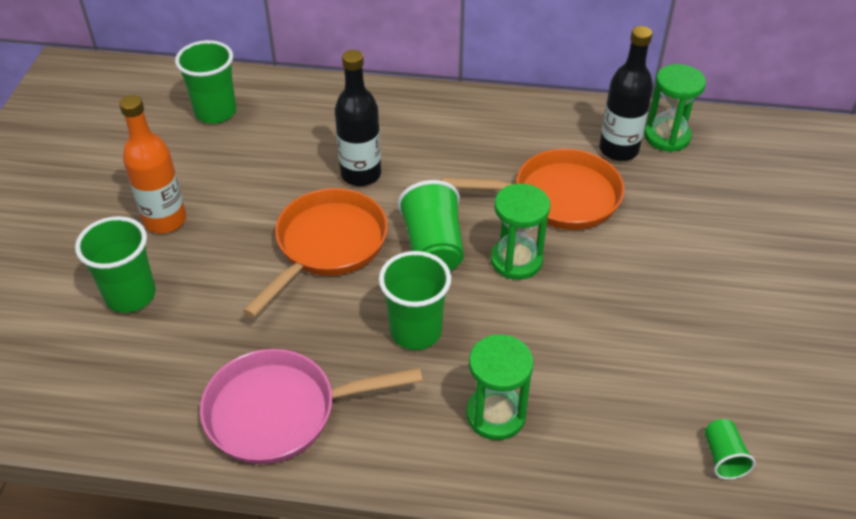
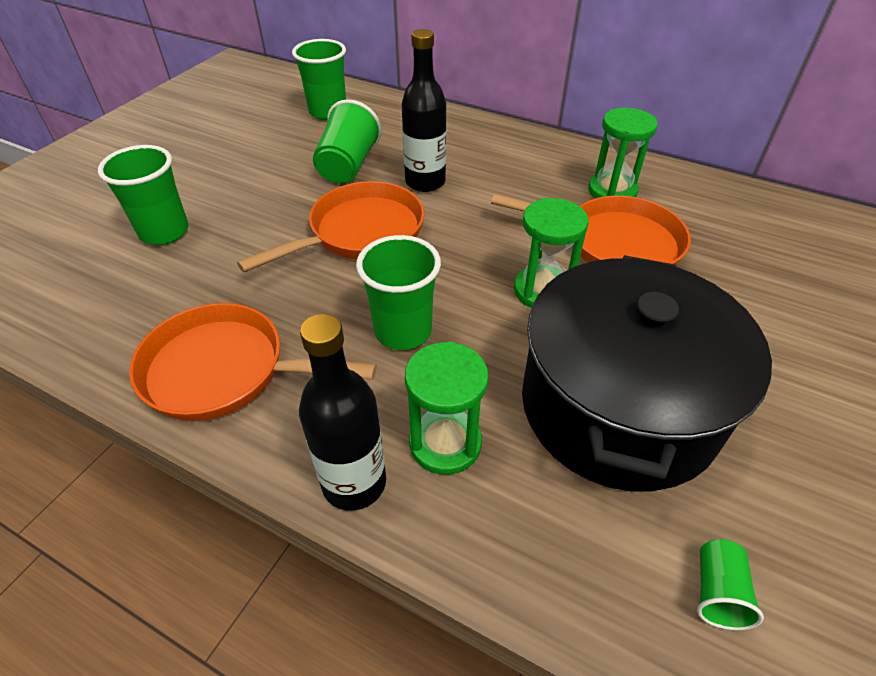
camera: 20 degrees right, 0 degrees up
(165, 220) = (233, 181): orange bottle -> none
(280, 412) = (224, 371): pink pan -> orange pan
(433, 247) = (461, 258): green cup -> green cup (348, 166)
(614, 345) = (618, 406): none -> black pot
(618, 150) = (697, 215): black bottle -> black bottle (354, 483)
(667, 137) = (757, 214): green hourglass -> green hourglass (612, 191)

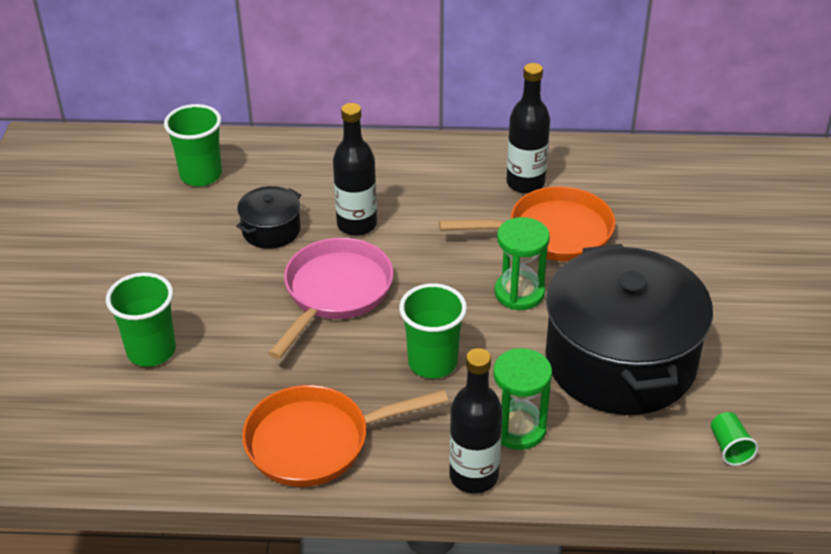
camera: 25 degrees left, 5 degrees down
(348, 166) = (271, 230): green cup -> black pot
(360, 233) = (335, 292): orange pan -> pink pan
(612, 191) = (525, 183): green hourglass -> black bottle

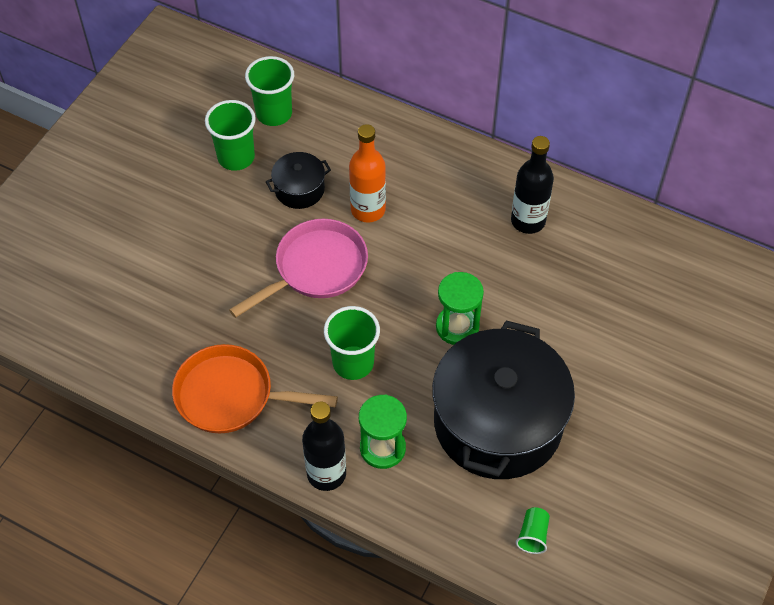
camera: 25 degrees right, 15 degrees up
(151, 351) = (157, 267): green cup -> green cup (236, 157)
(357, 224) = (368, 210): black bottle -> orange bottle
(552, 233) = (519, 280): orange pan -> none

